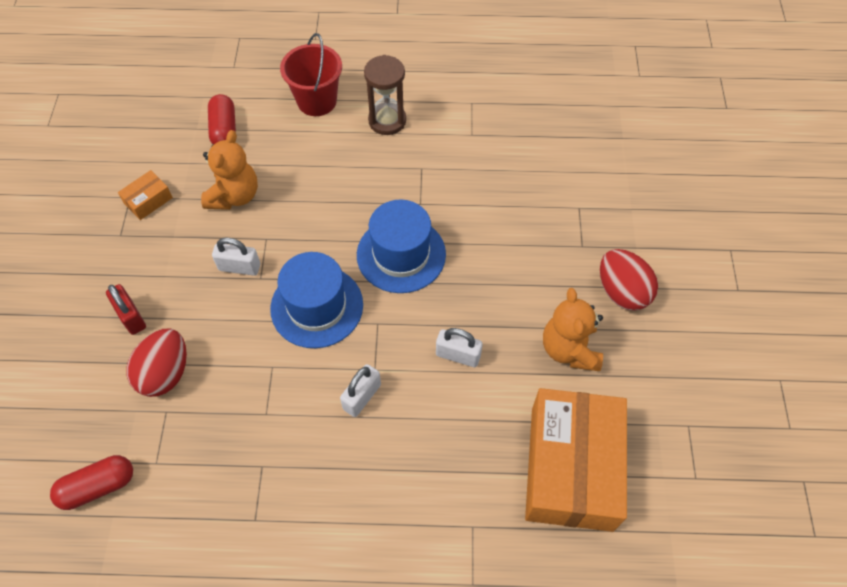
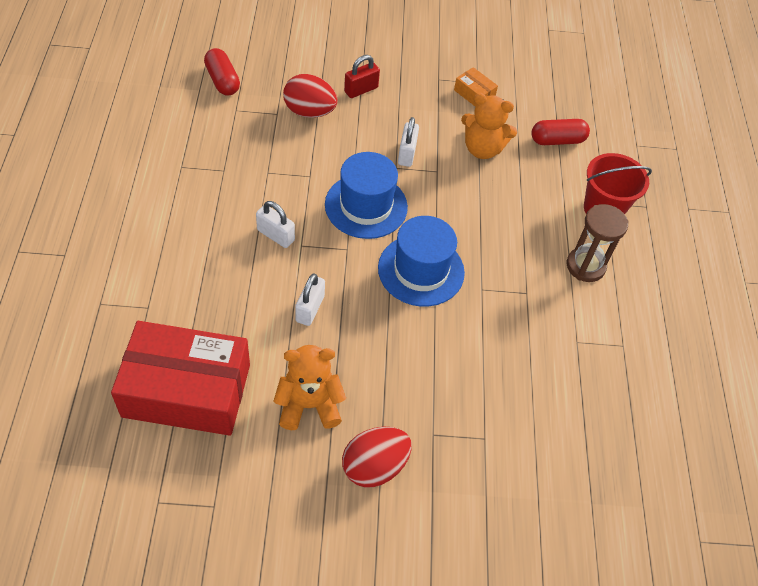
camera: 85 degrees right, 5 degrees down
(571, 467) = (187, 390): orange box -> red box

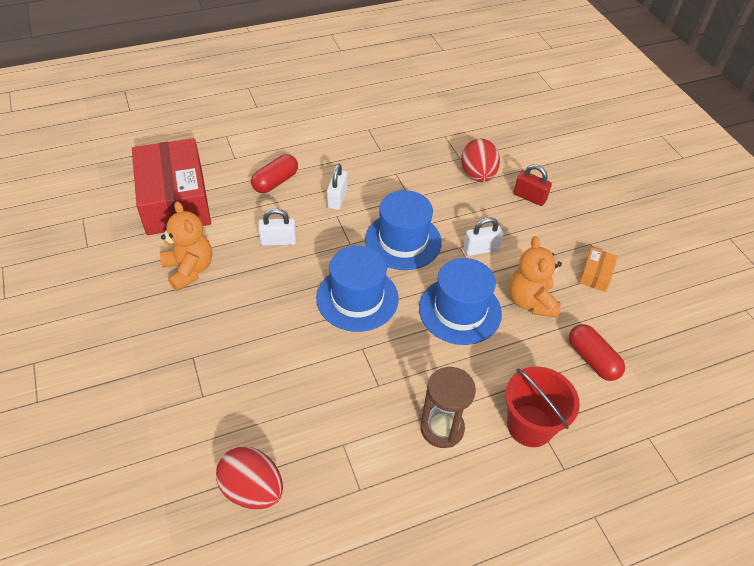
camera: 70 degrees right, 5 degrees down
(222, 81) = (468, 119): red capsule -> red capsule (275, 182)
(374, 466) = (148, 327): red egg -> red egg (252, 489)
(471, 201) = (460, 310): none -> blue hat

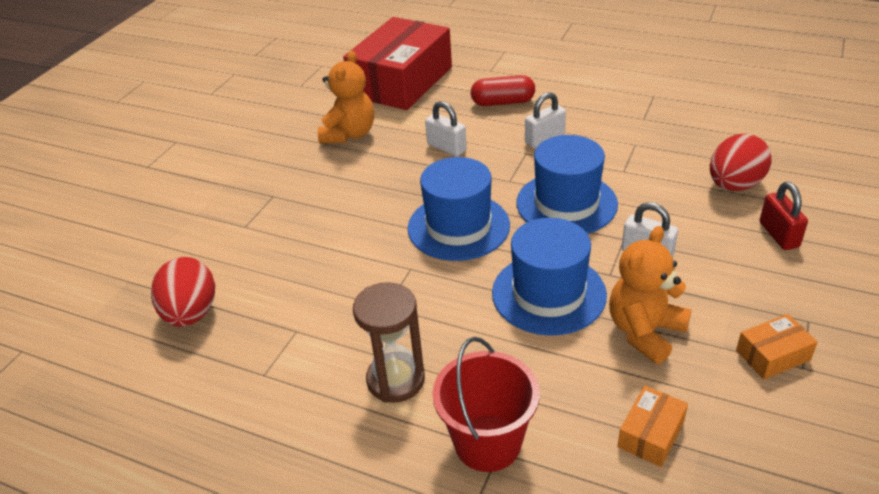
camera: 50 degrees right, 10 degrees down
(592, 359) = (651, 434): red capsule -> orange box

